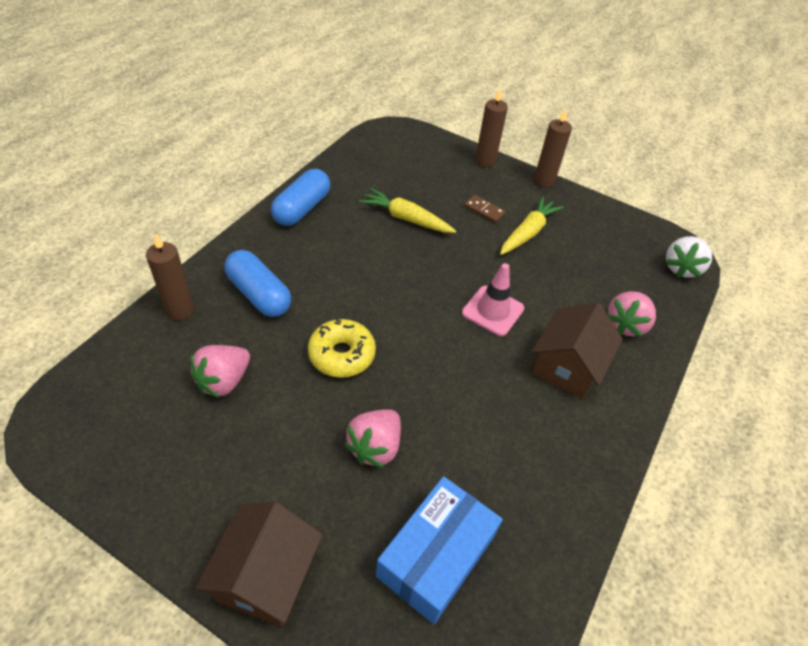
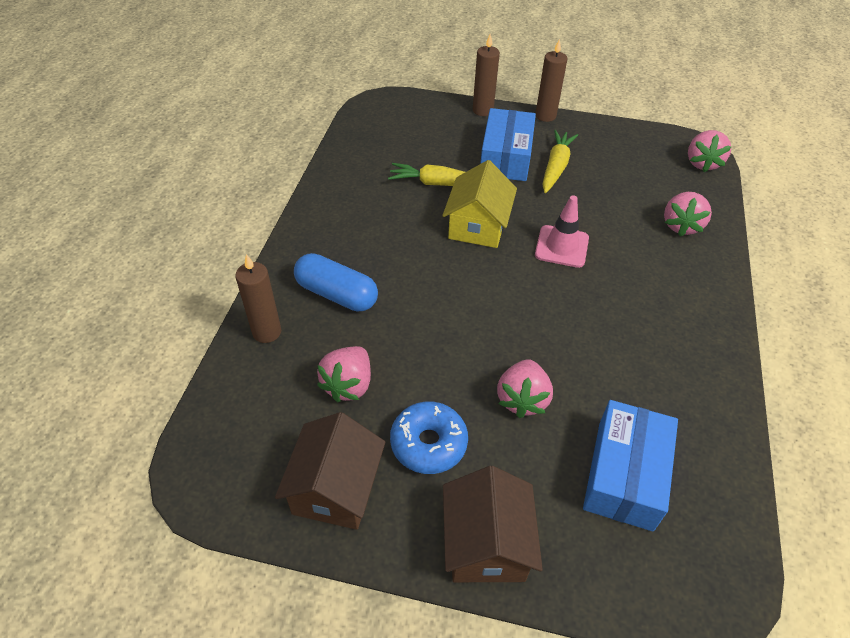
camera: 15 degrees left, 0 degrees up
(265, 460) = (428, 443): none -> blue donut
(302, 208) = (333, 201): blue capsule -> none
(341, 355) = (447, 326): yellow donut -> none
(422, 268) = (478, 226): none -> yellow house
(484, 210) = (506, 157): brown domino -> blue box
(567, 366) = (651, 276): brown house -> brown house (335, 489)
(681, 268) = (702, 163): white strawberry -> pink strawberry

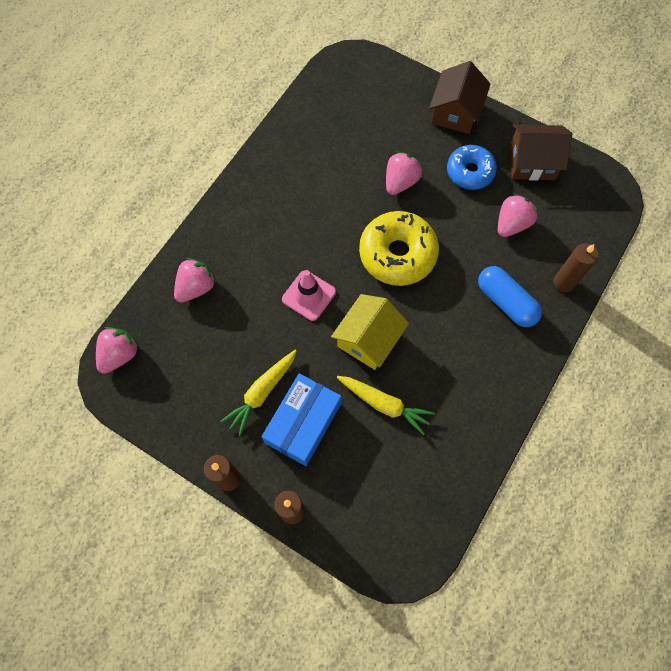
camera: 160 degrees left, 20 degrees up
(335, 489) = (532, 162): brown house -> brown house turned 60 degrees clockwise
(484, 310) = (397, 254): none -> yellow donut
(624, 474) = (362, 123): blue box -> none

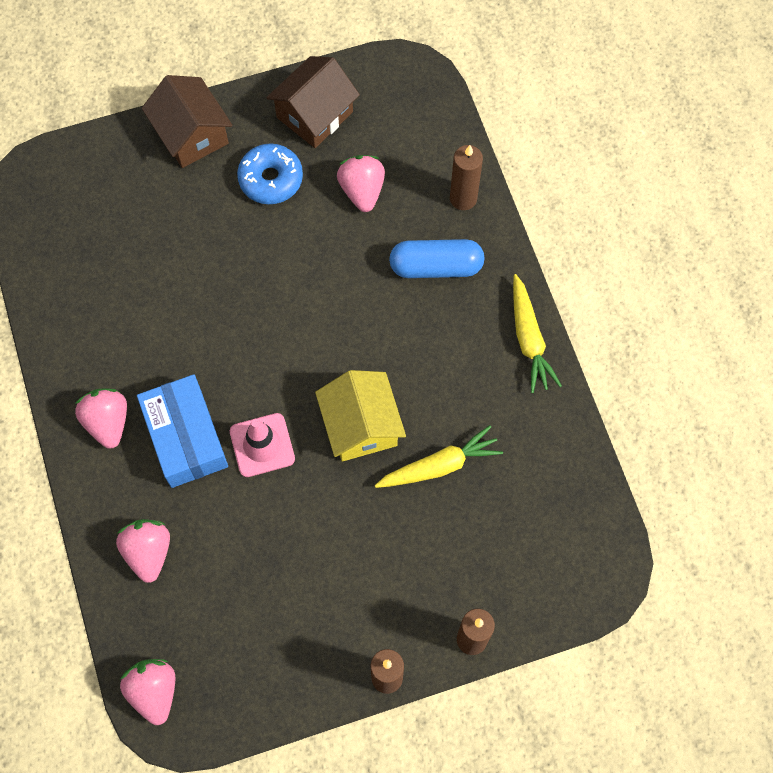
camera: 50 degrees left, 0 degrees up
(261, 393) = (325, 575): yellow carrot -> yellow carrot (529, 339)
(303, 423) = (392, 559): blue box -> blue box (185, 437)
(397, 254) = (295, 322): yellow donut -> none
(400, 182) = (219, 253): pink strawberry -> pink strawberry (108, 422)

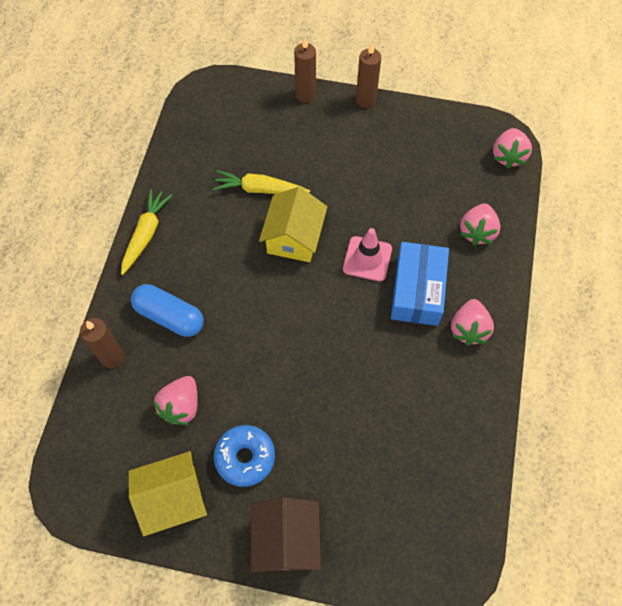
camera: 150 degrees left, 5 degrees down
(315, 114) = (173, 498): brown house -> yellow house

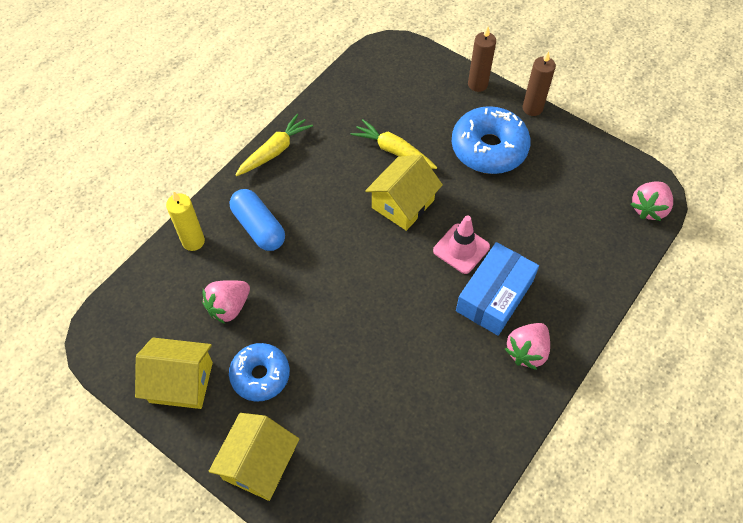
camera: 25 degrees right, 5 degrees down
(112, 357) = (193, 241): brown candle -> yellow candle
(286, 540) = (259, 464): brown house -> yellow house
(345, 153) = (489, 148): none -> blue donut
(477, 232) = (581, 266): pink strawberry -> none

